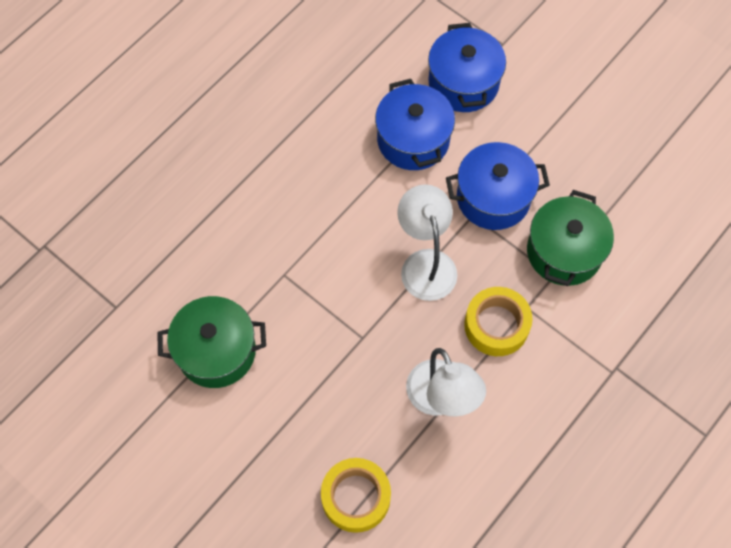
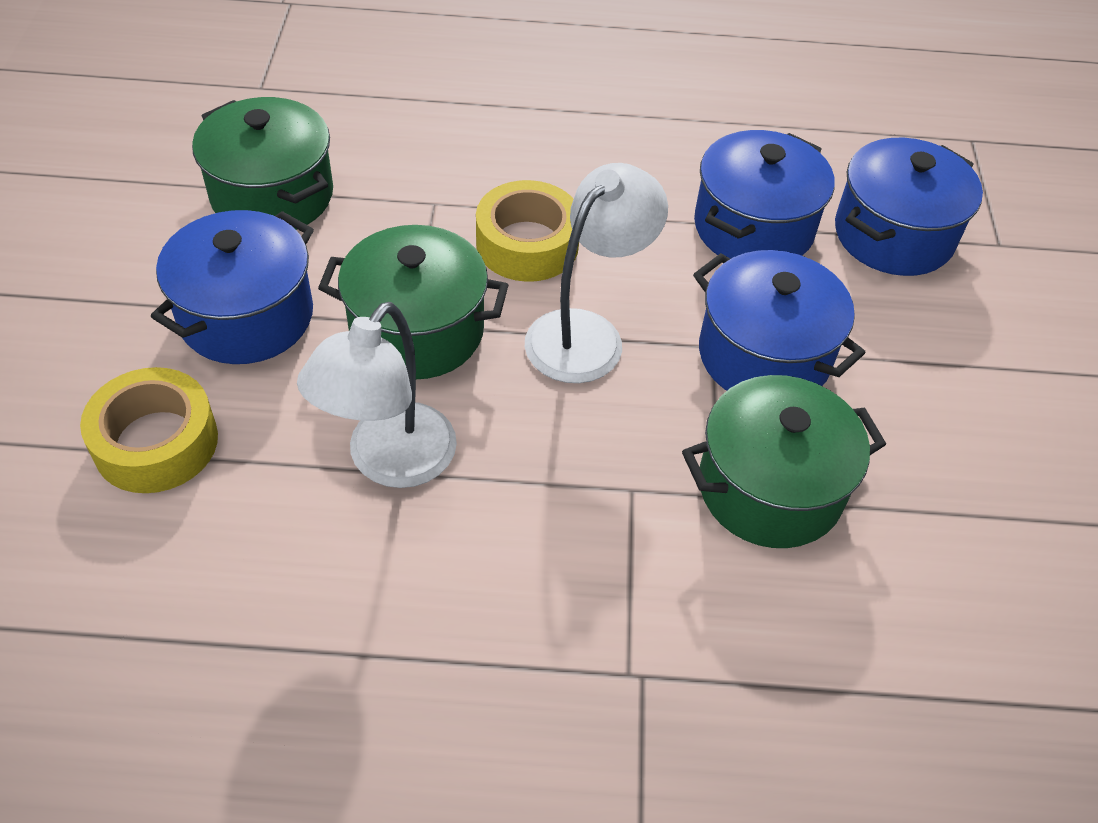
camera: 50 degrees right, 15 degrees down
(300, 412) = (246, 316): none -> blue pot
(368, 338) = (417, 331): none -> green pot
(496, 325) = (568, 467): yellow tape -> yellow tape (527, 244)

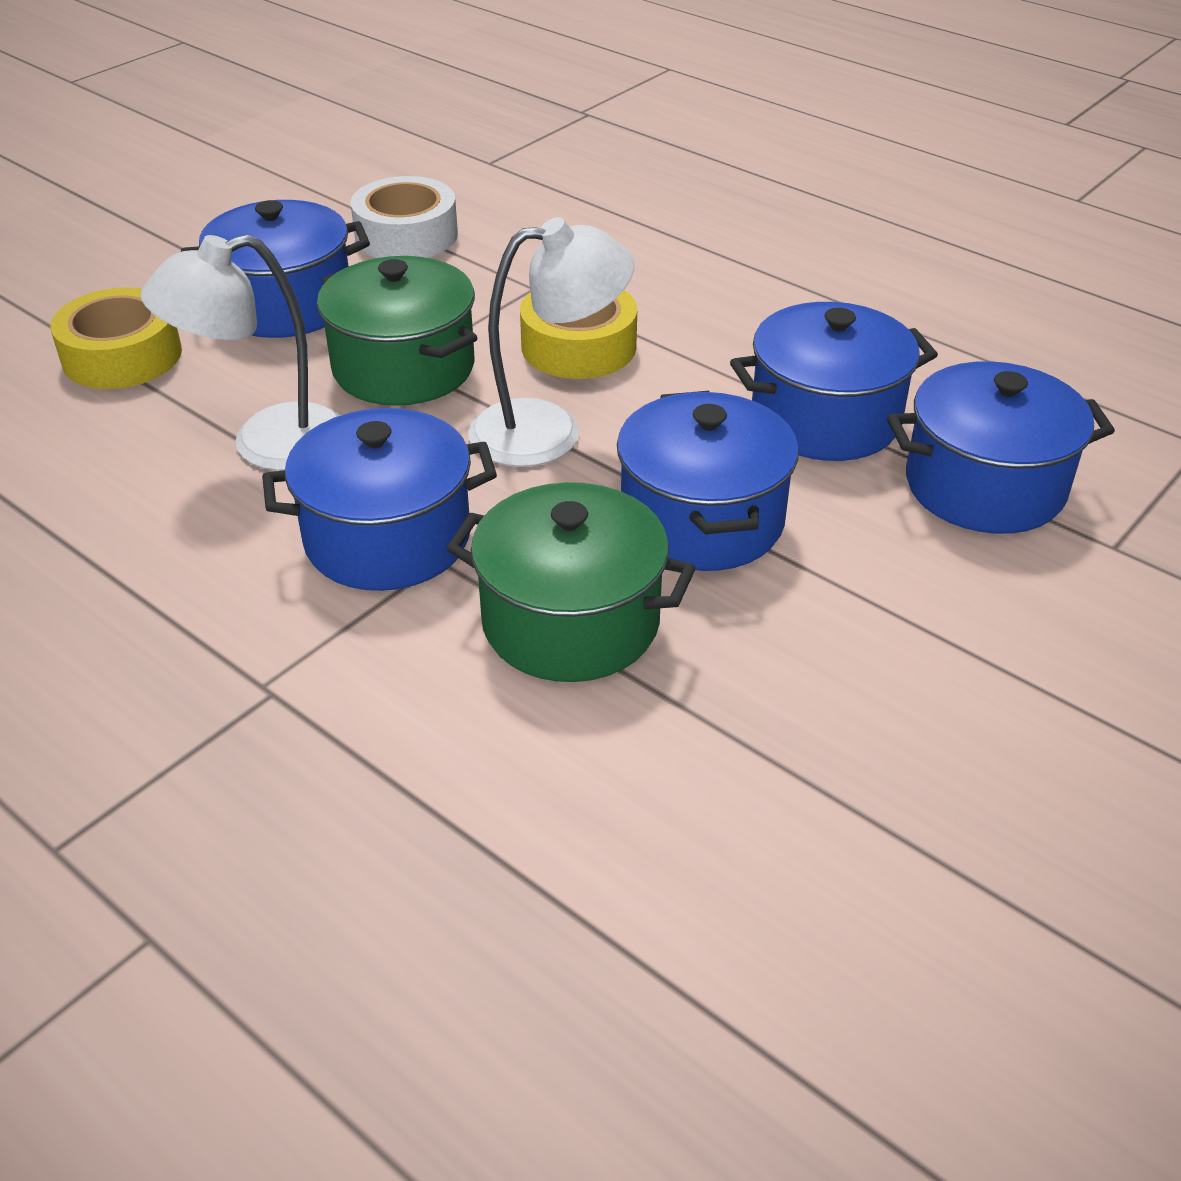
camera: 40 degrees right, 10 degrees down
(272, 195) = (406, 235): green pot -> white tape
(577, 494) = (388, 538): none -> blue pot

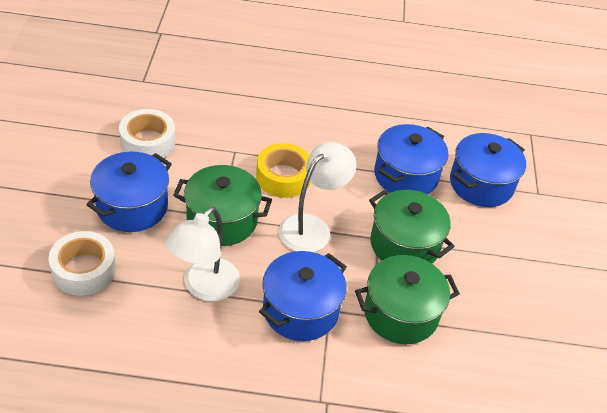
camera: 40 degrees left, 5 degrees up
(122, 356) = (84, 270): yellow tape -> white tape
(702, 520) = (404, 245): blue pot -> green pot

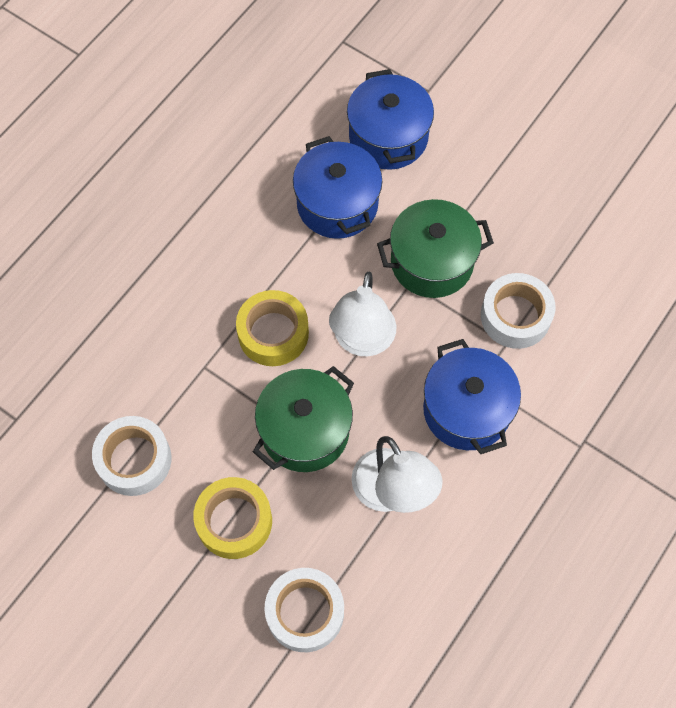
camera: 55 degrees left, 20 degrees up
(132, 207) = (234, 521): blue pot -> yellow tape
(312, 227) = (362, 341): white lamp -> white lamp turned 150 degrees counterclockwise
(400, 313) = (515, 316): green pot -> white tape

